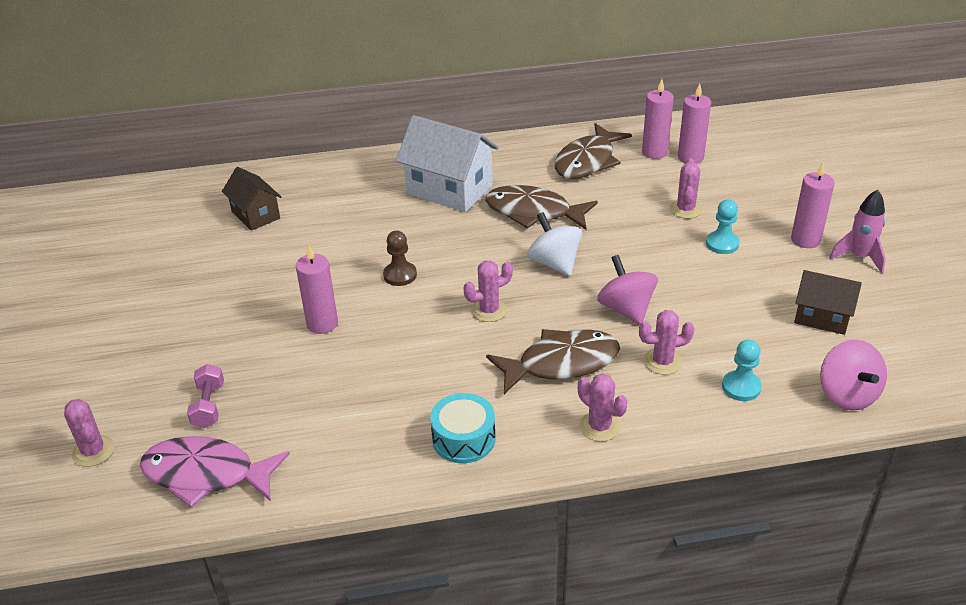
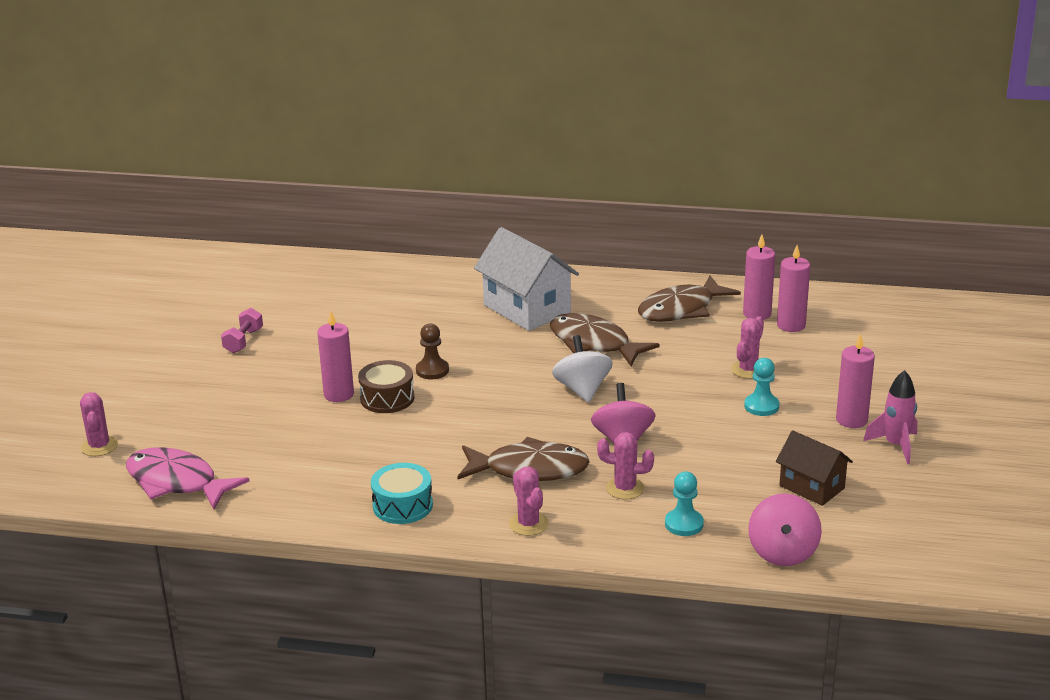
camera: 20 degrees right, 10 degrees down
(209, 406) = (207, 435): pink dumbbell -> pink dumbbell (243, 341)
(255, 215) = (335, 297): brown house -> none
(374, 317) = (387, 398): none -> brown drum
(489, 310) = (493, 415): pink cactus -> none

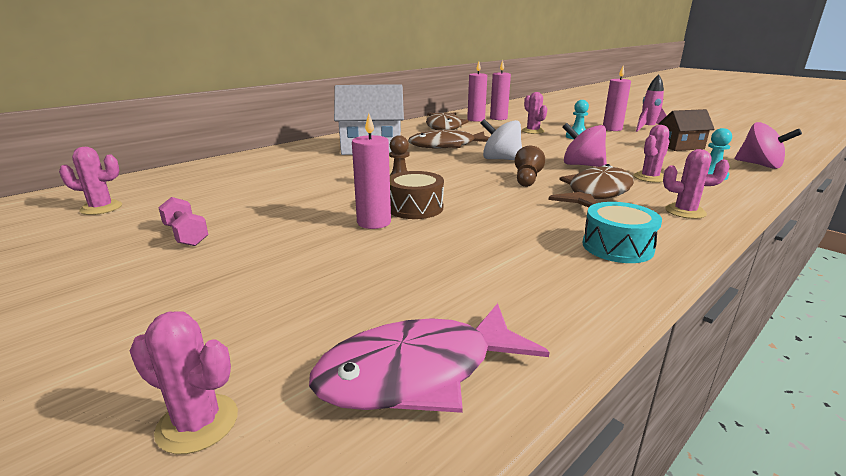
camera: 55 degrees left, 5 degrees down
(248, 286) = (101, 208): none -> pink cactus
(528, 424) = (527, 179): none -> brown pawn

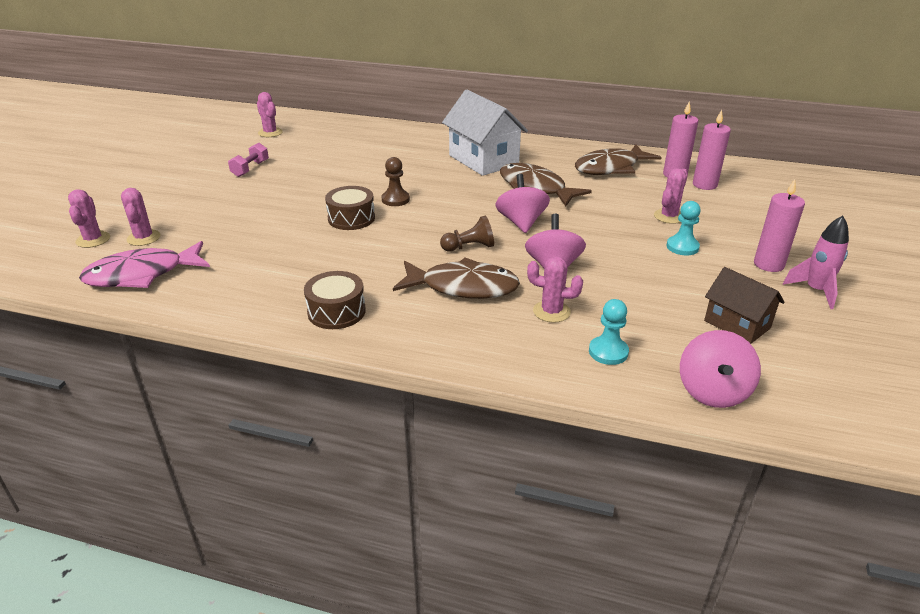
camera: 60 degrees right, 10 degrees up
(374, 222) = (311, 212): pink candle -> none
(417, 373) = (142, 274): pink fish -> pink fish turned 60 degrees counterclockwise
(500, 159) = (521, 222): white spinning top -> pink spinning top
(617, 247) = (336, 311): turquoise drum -> brown drum
(685, 212) = (452, 339): pink cactus -> pink cactus (144, 238)

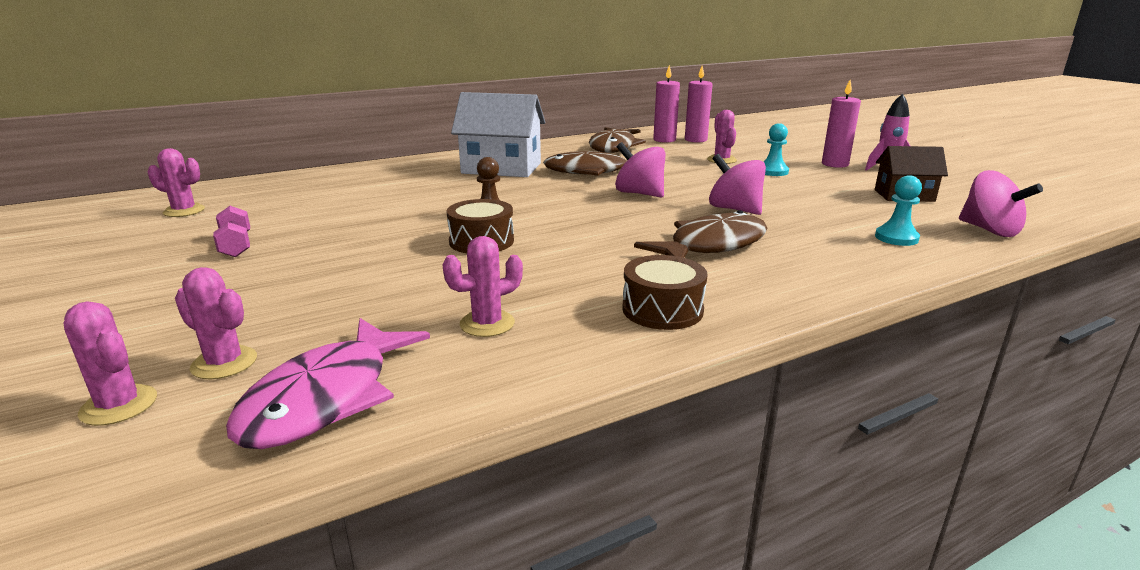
camera: 45 degrees left, 10 degrees down
(469, 247) = (644, 221): brown pawn -> none
(551, 312) = (806, 233): pink cactus -> pink cactus (487, 324)

